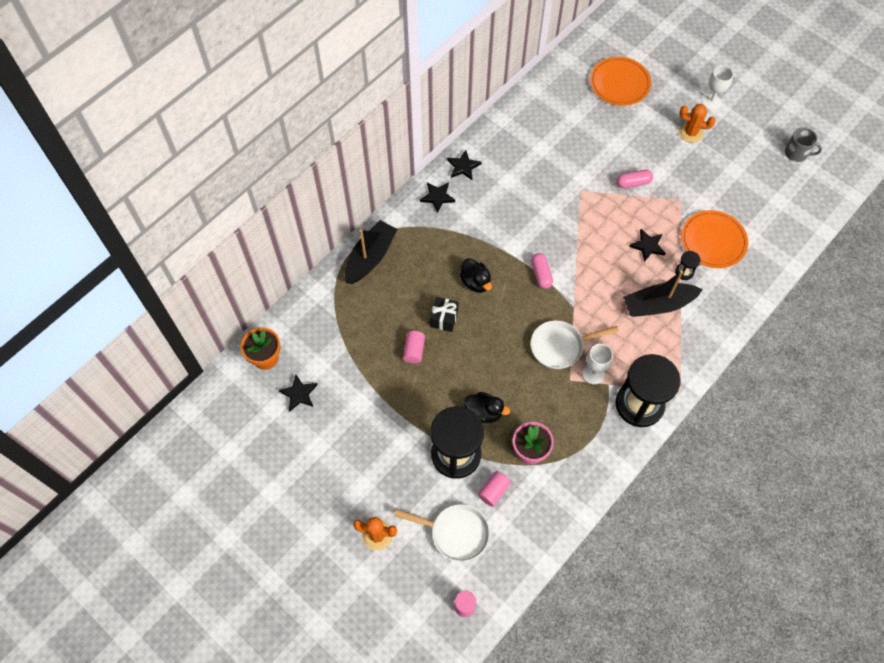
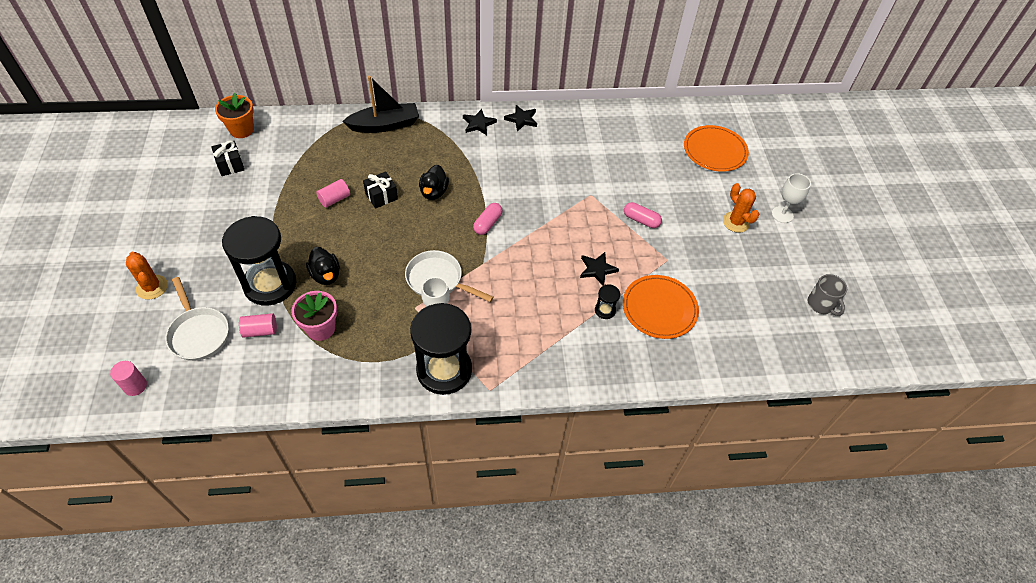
camera: 40 degrees right, 10 degrees down
(299, 394) = (230, 165): black star -> black gift
(658, 305) = (552, 315): black boat -> none

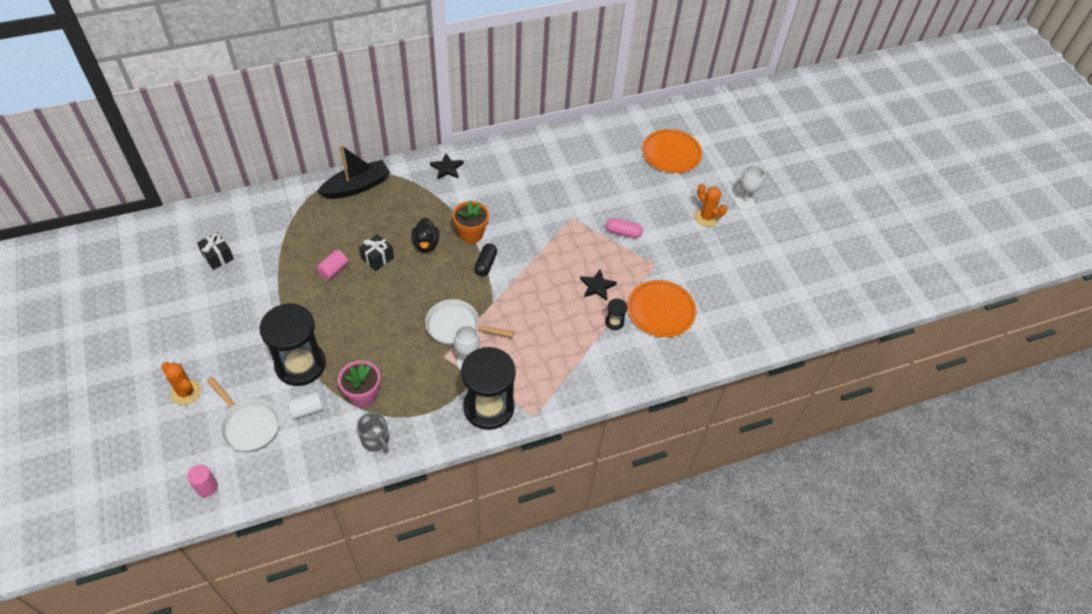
camera: 15 degrees left, 0 degrees up
(242, 130) = (215, 219): orange flower pot -> orange flower pot (471, 234)
(260, 330) = (307, 409): pink cylinder -> white cylinder
(326, 275) = (350, 344): black duck -> none
(487, 223) = (486, 264): pink capsule -> black capsule
(521, 119) = (486, 156): black star -> none
(821, 304) = (795, 277): grey mug -> grey mug (375, 440)

